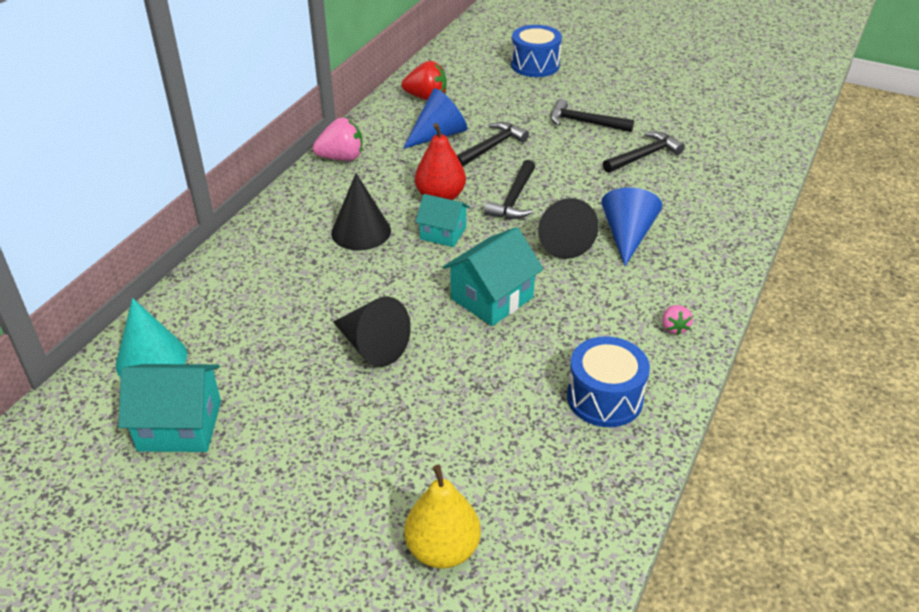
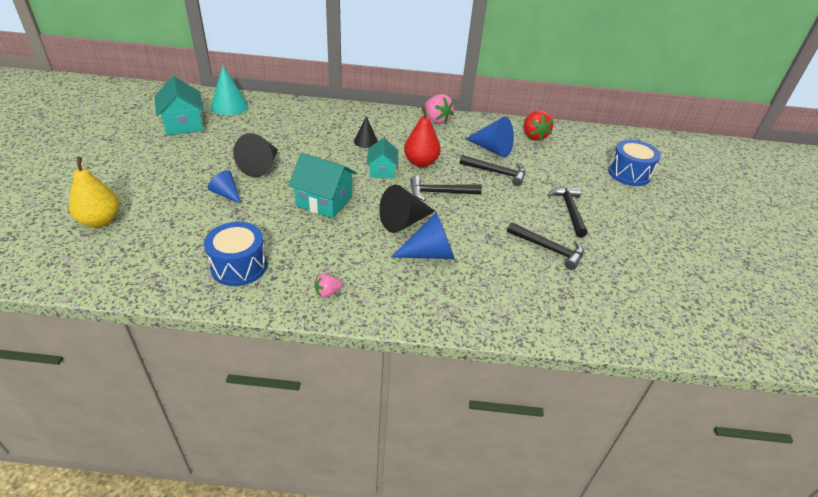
camera: 65 degrees right, 0 degrees up
(361, 231) = (366, 141): black cone -> black cone, size x0.62
(432, 393) = (226, 194): none -> blue cone

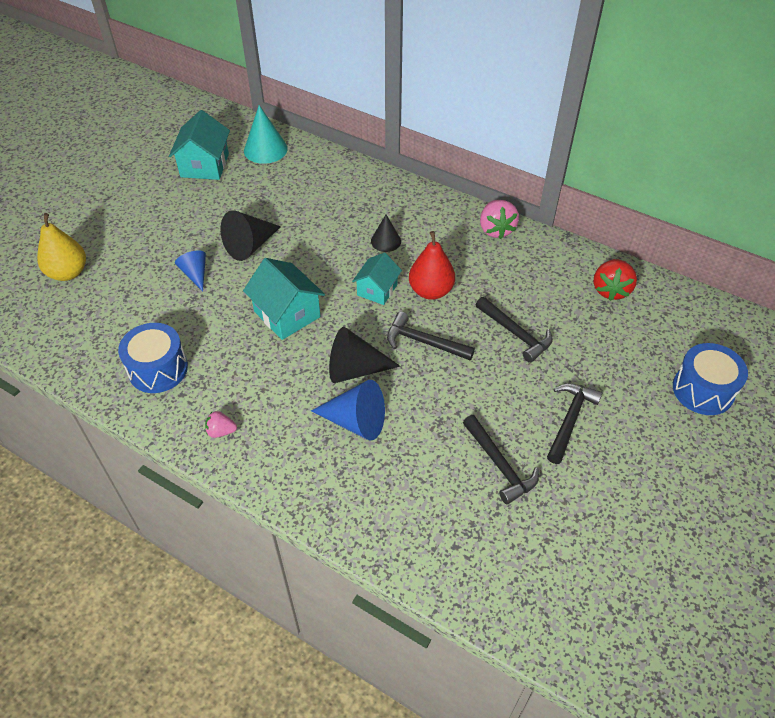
camera: 30 degrees right, 10 degrees up
(492, 149) = (537, 295): blue cone -> none

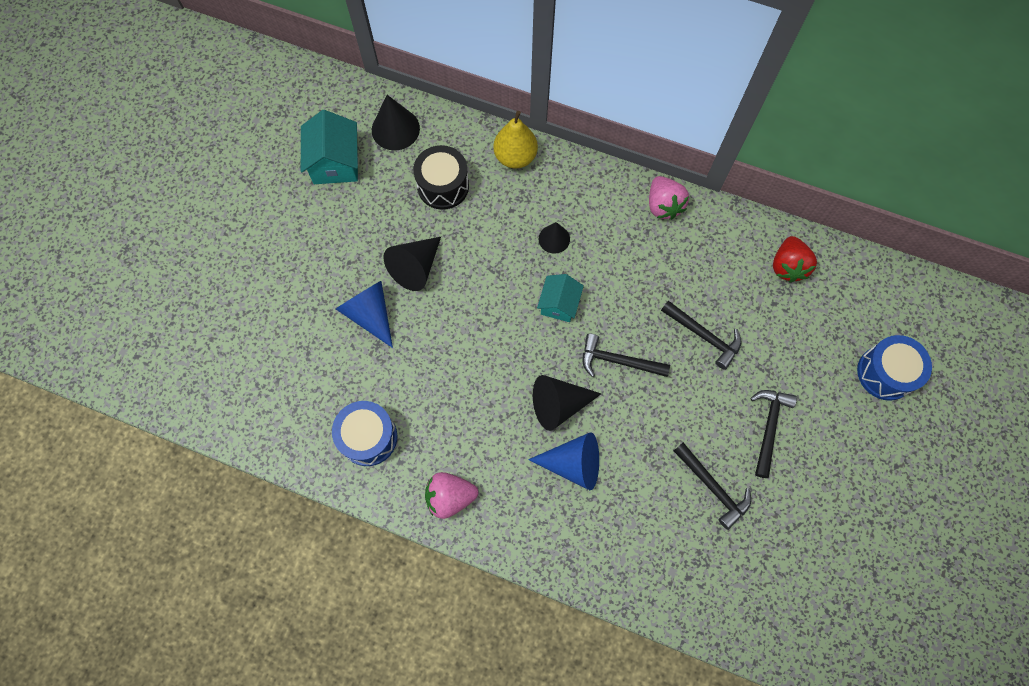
camera: 10 degrees left, 20 degrees up
(68, 273) = (237, 334): yellow pear -> yellow pear (515, 157)
(195, 274) = (370, 314): blue cone -> blue cone, size x1.61
(221, 431) = (450, 497): pink strawberry -> pink strawberry, size x1.78
(265, 149) = (395, 129): turquoise cone -> black cone
(287, 314) = (476, 349): turquoise house -> none
(294, 192) = (443, 186): none -> black drum
(431, 291) = (612, 297): red pear -> none

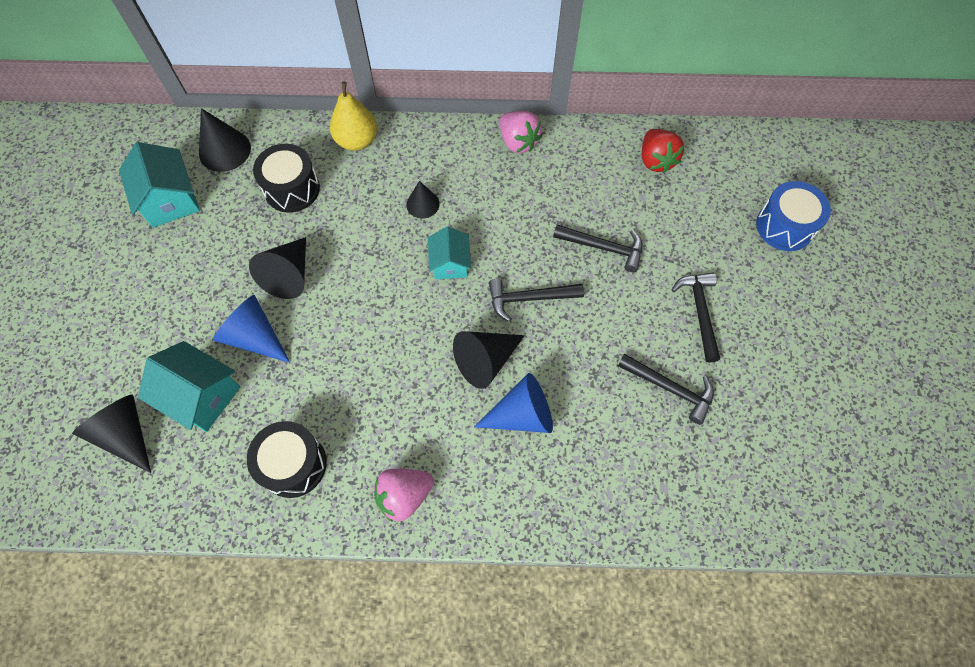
camera: 20 degrees left, 5 degrees down
(243, 363) = (126, 434): none -> black cone
(312, 351) = (202, 396): none -> turquoise house
(368, 437) = (293, 464): blue drum -> black drum

